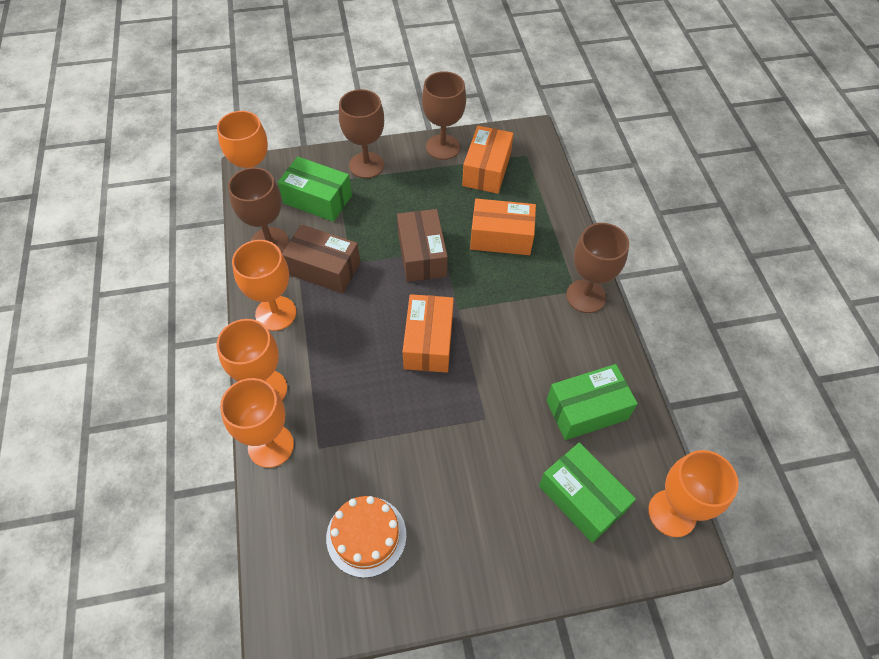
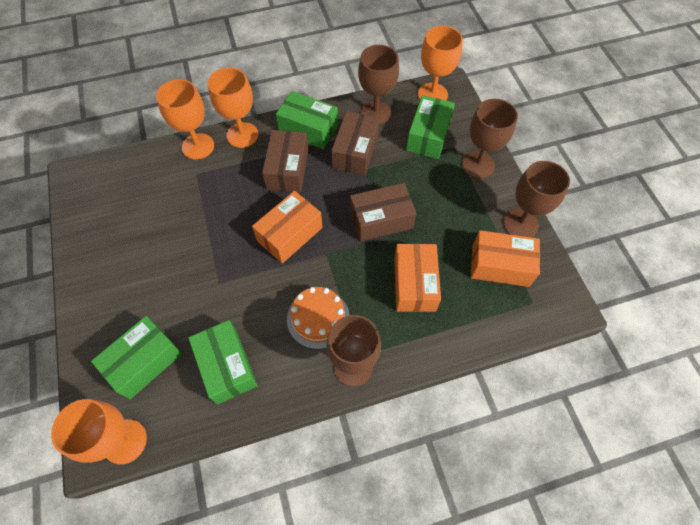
camera: 85 degrees right, 5 degrees up
(276, 313) = (308, 129): orange goblet -> green box
(335, 339) = (287, 170): none -> brown box
(366, 536) = (128, 212): orange cake -> orange cake (318, 318)
(428, 342) = (290, 234): orange box -> orange box turned 45 degrees counterclockwise

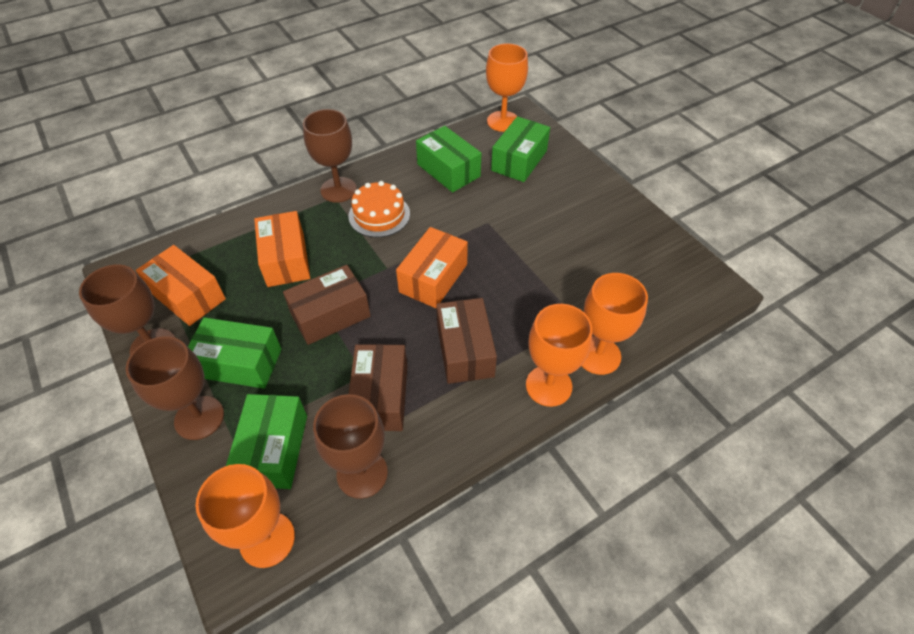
camera: 165 degrees right, 10 degrees down
(308, 129) = (459, 418): green box -> green box (239, 363)
(500, 265) = (188, 296): orange box -> orange box turned 45 degrees clockwise

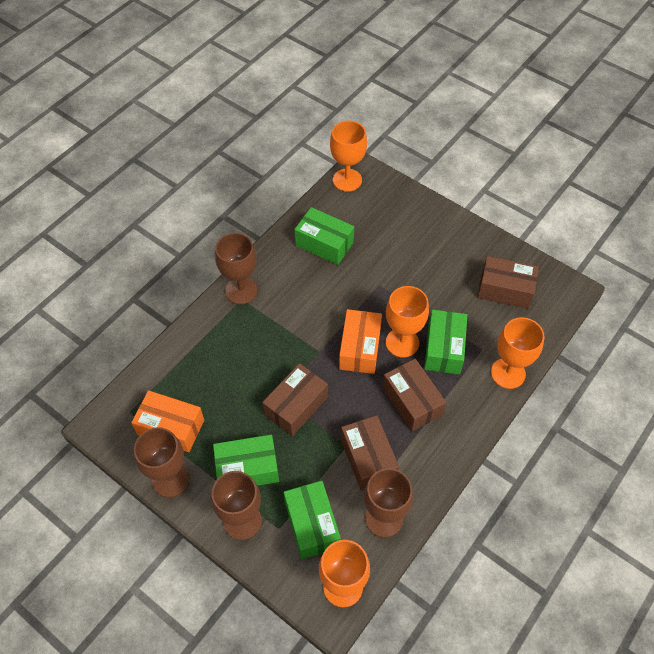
camera: 20 degrees left, 5 degrees up
(286, 260) = (233, 370): orange box -> none
(379, 215) = (288, 304): orange cake -> none
(519, 160) = (378, 217): green box -> green box (443, 349)
(548, 386) = (483, 408): orange goblet -> orange goblet (402, 342)
(633, 266) = (505, 290): none -> brown box

